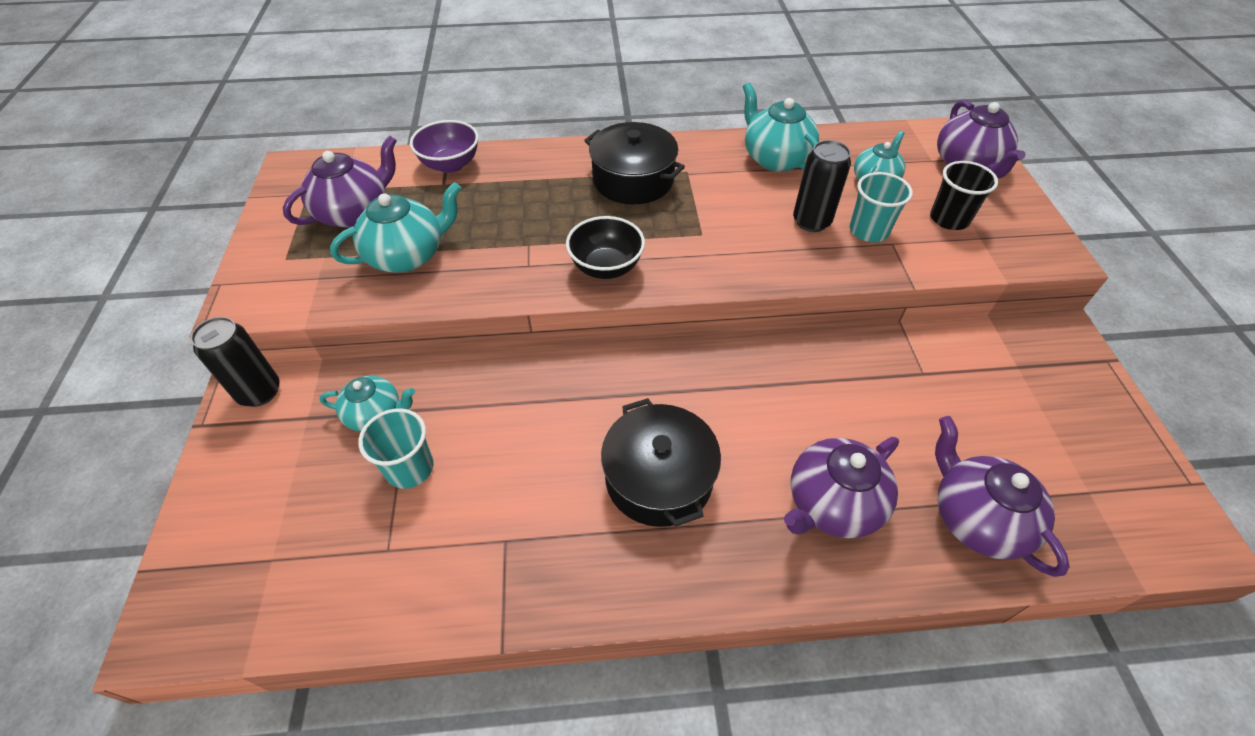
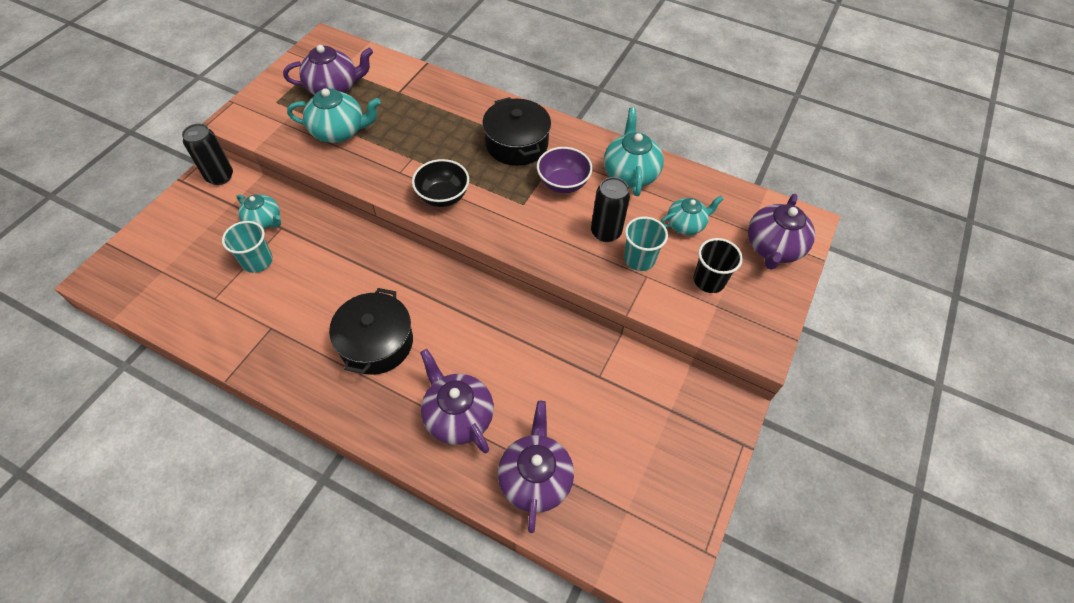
camera: 30 degrees right, 5 degrees up
(450, 165) = (414, 80): purple bowl -> purple bowl (563, 183)
(832, 504) = (458, 416): purple teapot -> purple teapot turned 60 degrees clockwise

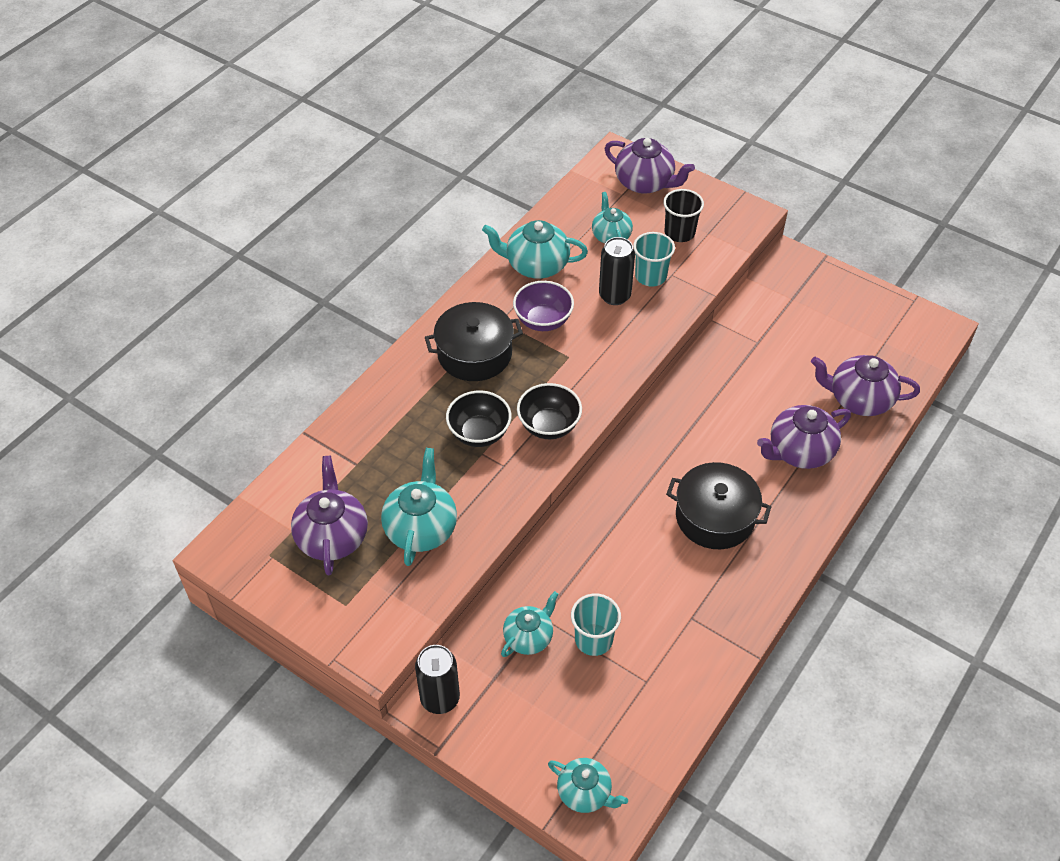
camera: 80 degrees left, 5 degrees down
(127, 265) = (585, 792): none -> turquoise teapot
(432, 154) = (479, 433): none -> black bowl

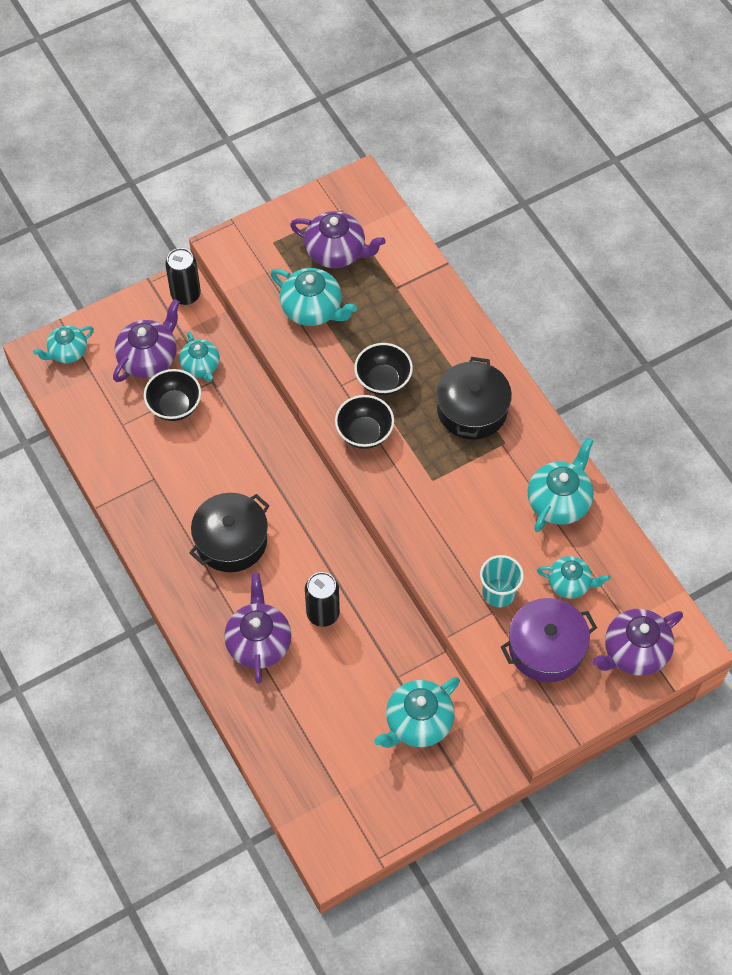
camera: 115 degrees right, 10 degrees up
(543, 321) = (485, 478): purple bowl -> none
(593, 639) = (174, 406): turquoise cup -> black bowl
(614, 296) = (488, 550): black can -> black can (323, 613)
(679, 233) = (546, 648): black cup -> purple pot
(786, 315) = (418, 722): none -> turquoise teapot
(859, 399) = (287, 727): purple teapot -> purple teapot (149, 358)

